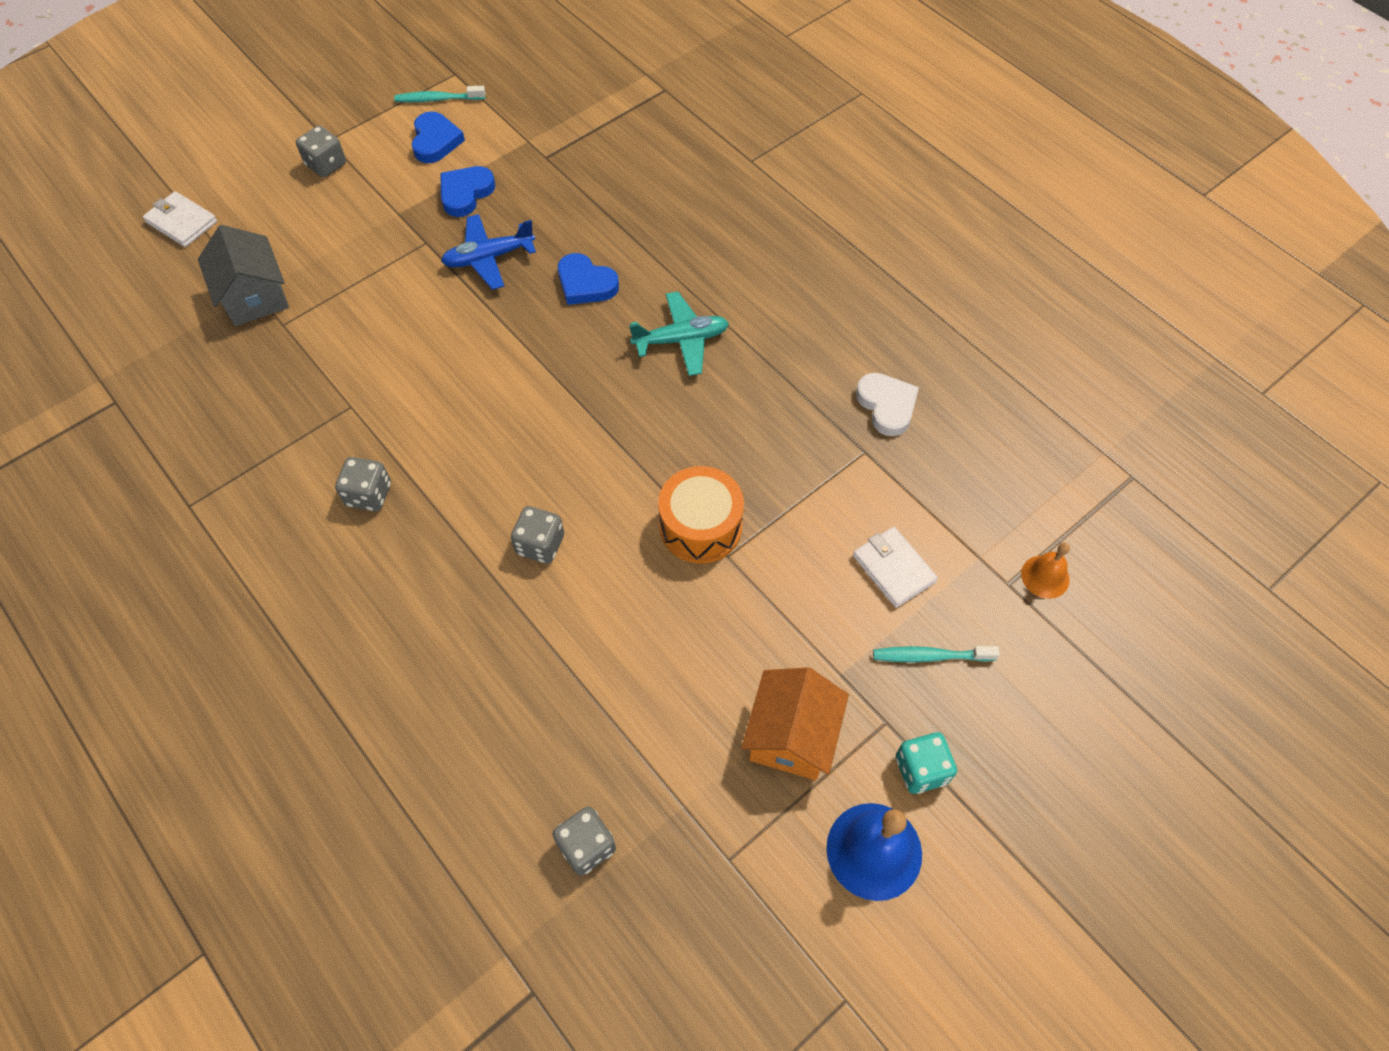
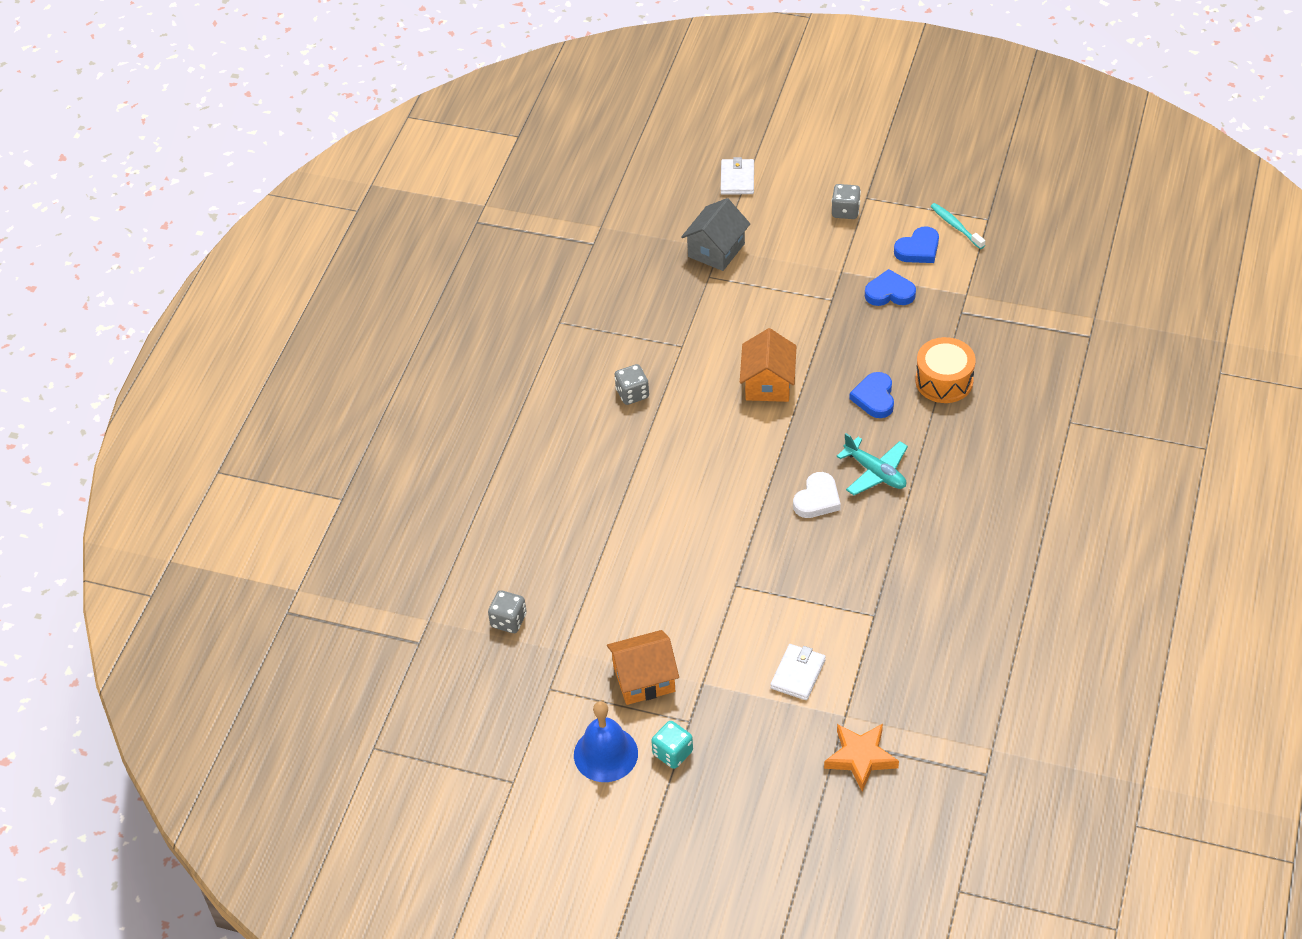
camera: 60 degrees right, 10 degrees down
(480, 360) = (768, 383): none -> orange house
(489, 258) = (849, 337): blue plane -> none
(540, 545) = (667, 492): grey dice -> none
(700, 526) = (745, 560): orange drum -> orange drum (944, 381)
(887, 406) = (921, 609): white heart -> white heart (817, 499)
(930, 656) = (751, 722): turquoise toothbrush -> none
(1045, 576) = (860, 757): orange bell -> orange star

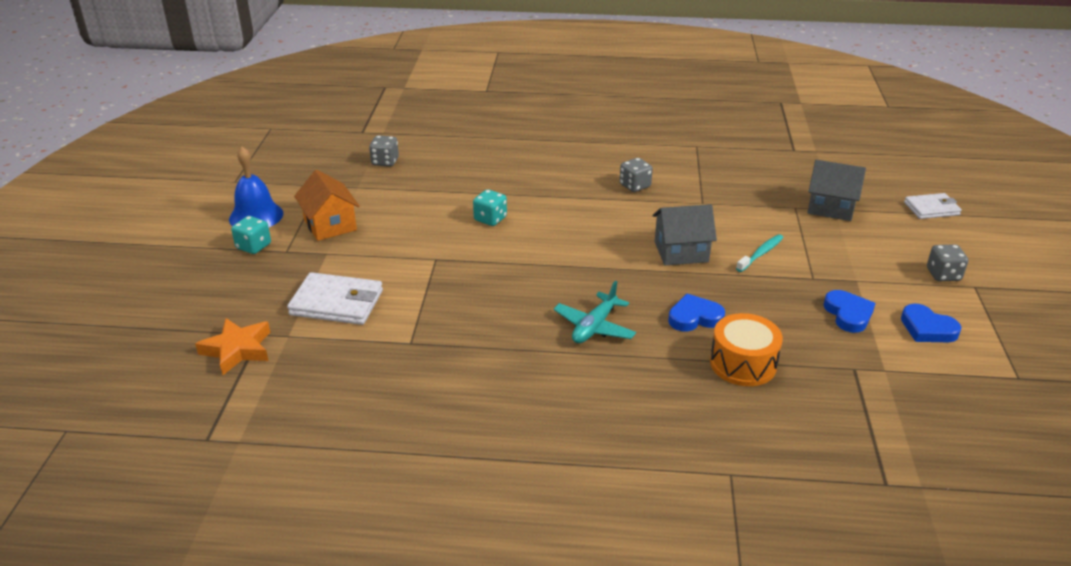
camera: 75 degrees right, 15 degrees down
(668, 530) = (490, 219): none -> turquoise dice
(768, 383) = (681, 252): orange house -> grey house
(798, 674) = (337, 303): white wallet -> white wallet, size x1.55
(817, 499) = (548, 294): white heart -> none
(956, 226) = (985, 353): turquoise toothbrush -> turquoise toothbrush (761, 254)

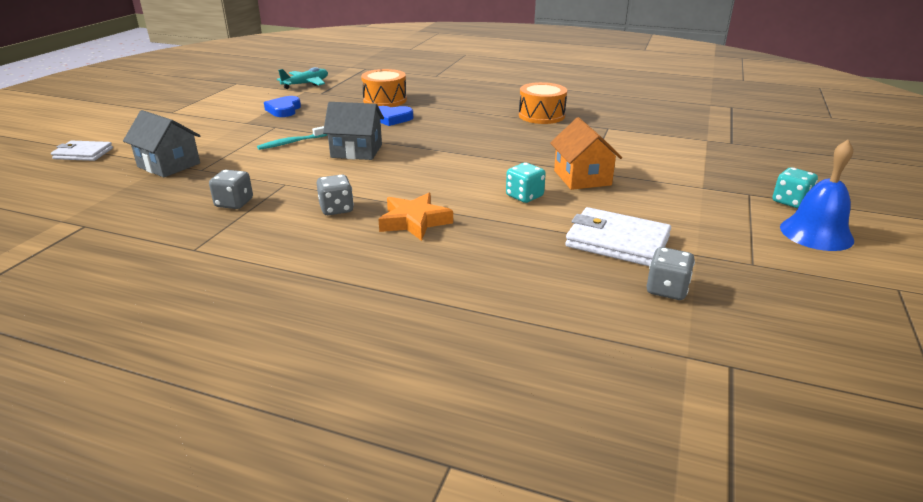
camera: 165 degrees left, 5 degrees down
(237, 350) = (743, 137): orange star -> orange star (414, 221)
(330, 225) = (712, 212): orange house -> orange house (582, 178)
(337, 303) = (675, 152): white wallet -> white wallet (617, 242)
(502, 358) = (541, 115): none -> orange drum
(594, 327) = (468, 121): turquoise plane -> turquoise plane (306, 84)
(927, 328) = (246, 100): blue heart -> none
(943, 275) = (178, 118): grey dice -> grey dice (234, 203)

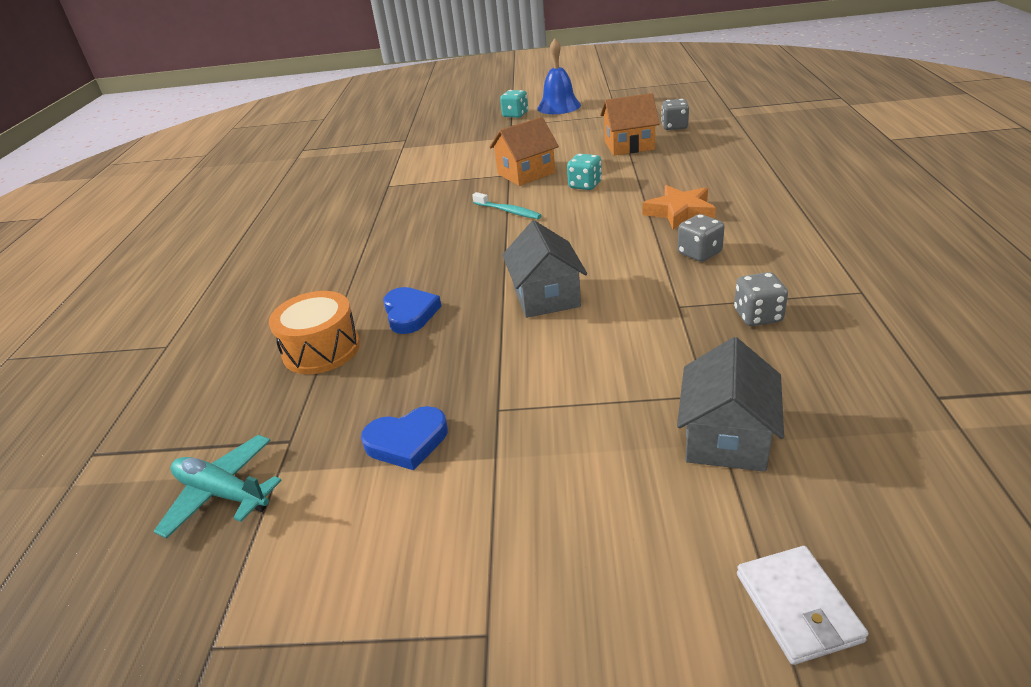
camera: 105 degrees left, 5 degrees up
(291, 143) = (554, 360): turquoise toothbrush -> turquoise toothbrush (508, 211)
(541, 115) = (360, 222): orange drum -> none
(617, 242) = (629, 145): white wallet -> orange house

